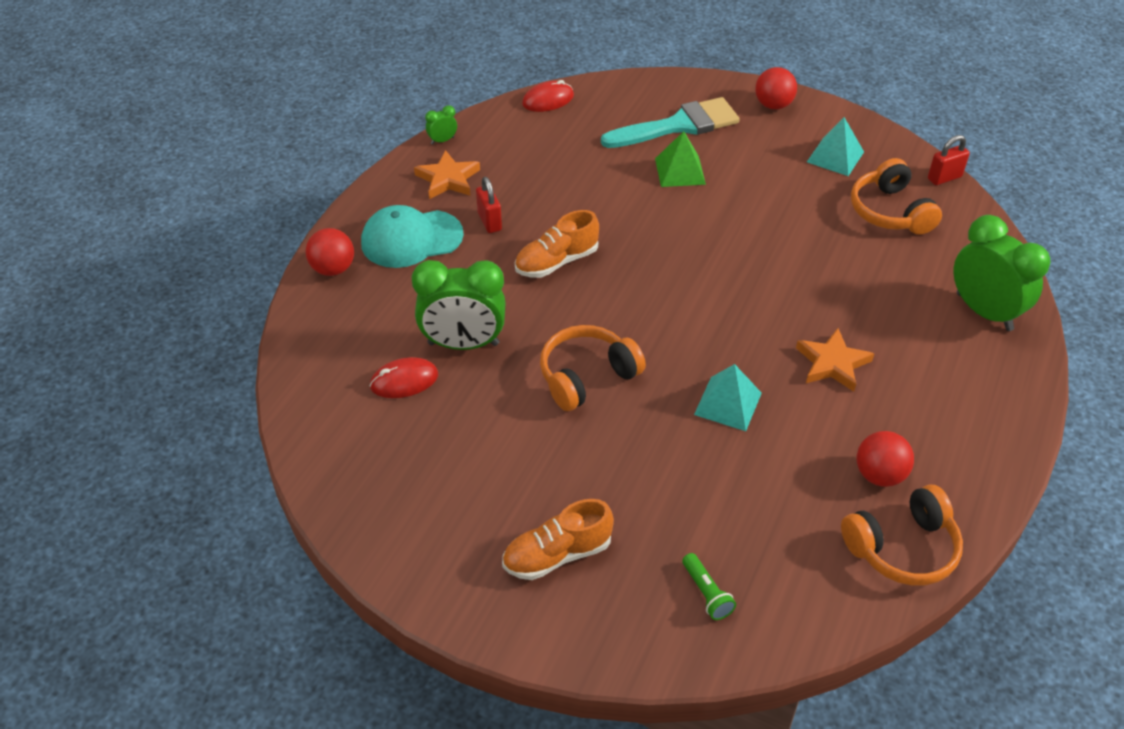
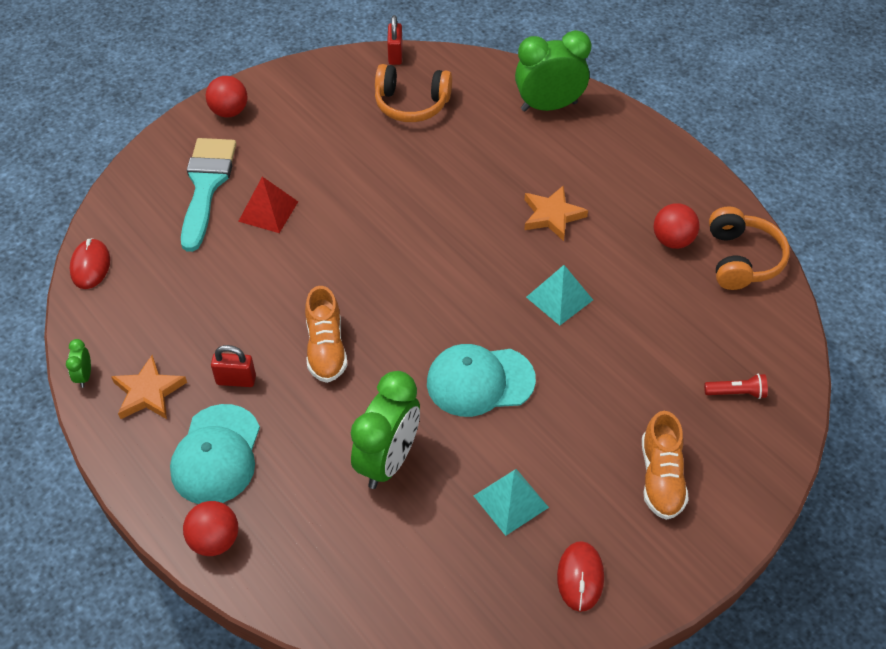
camera: 65 degrees left, 5 degrees up
(404, 381) = (408, 526): red mouse -> red mouse (580, 577)
(587, 376) = (480, 381): orange headphones -> turquoise cap
(680, 171) = (268, 211): green pyramid -> red pyramid
(706, 593) = (737, 393): green flashlight -> red flashlight
(835, 157) = (324, 104): turquoise pyramid -> turquoise pyramid (511, 501)

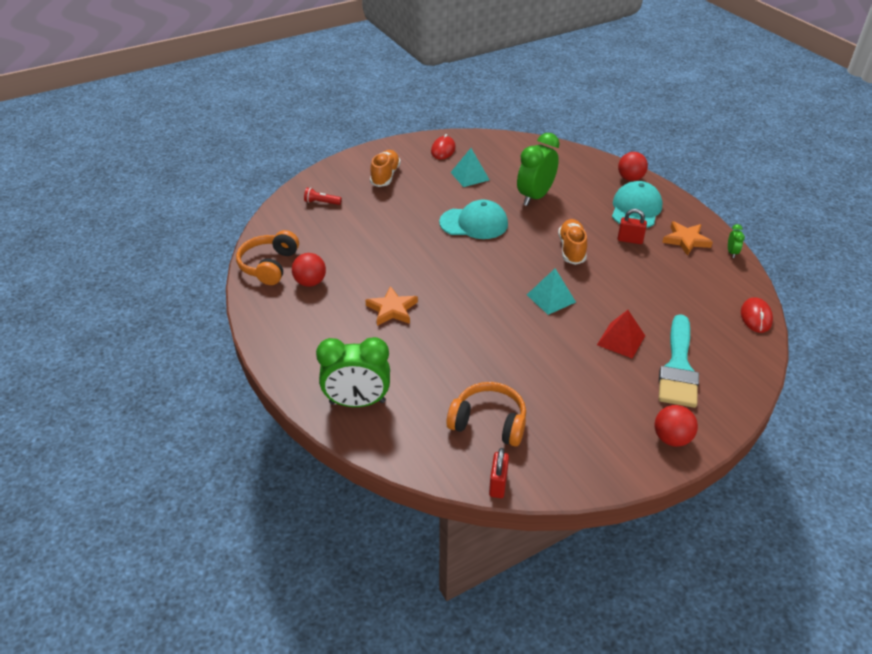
camera: 170 degrees left, 10 degrees down
(559, 298) = (408, 258): turquoise pyramid -> turquoise pyramid (551, 298)

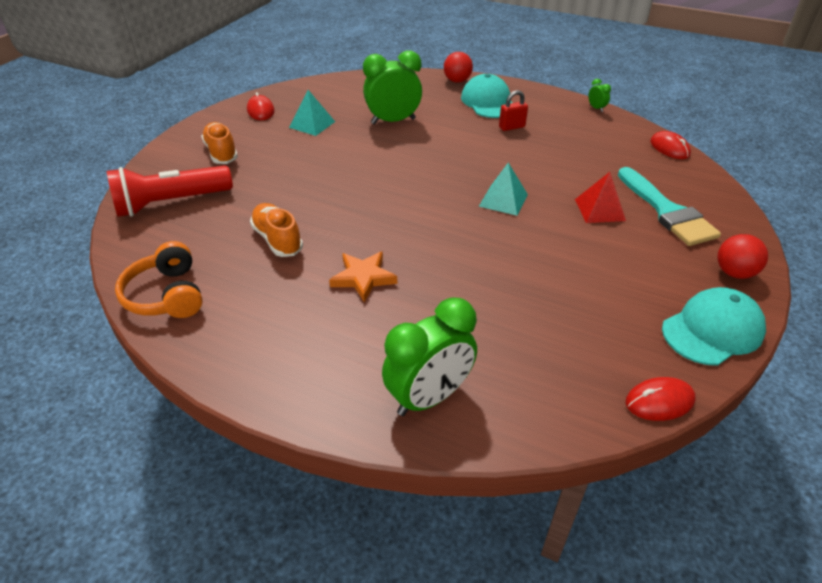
camera: 35 degrees left, 0 degrees up
(310, 282) = (239, 291): red ball -> none
(321, 202) = (170, 203): red flashlight -> red flashlight, size x2.41
(474, 223) = (361, 163): turquoise cap -> turquoise cap (712, 330)
(488, 423) = (580, 343): orange headphones -> none
(498, 484) = (659, 401): red padlock -> red mouse
(535, 197) = (393, 121): green clock -> green clock turned 75 degrees clockwise
(571, 249) = (473, 152): orange shoe -> orange shoe (277, 239)
(686, 240) = (553, 112): orange star -> none

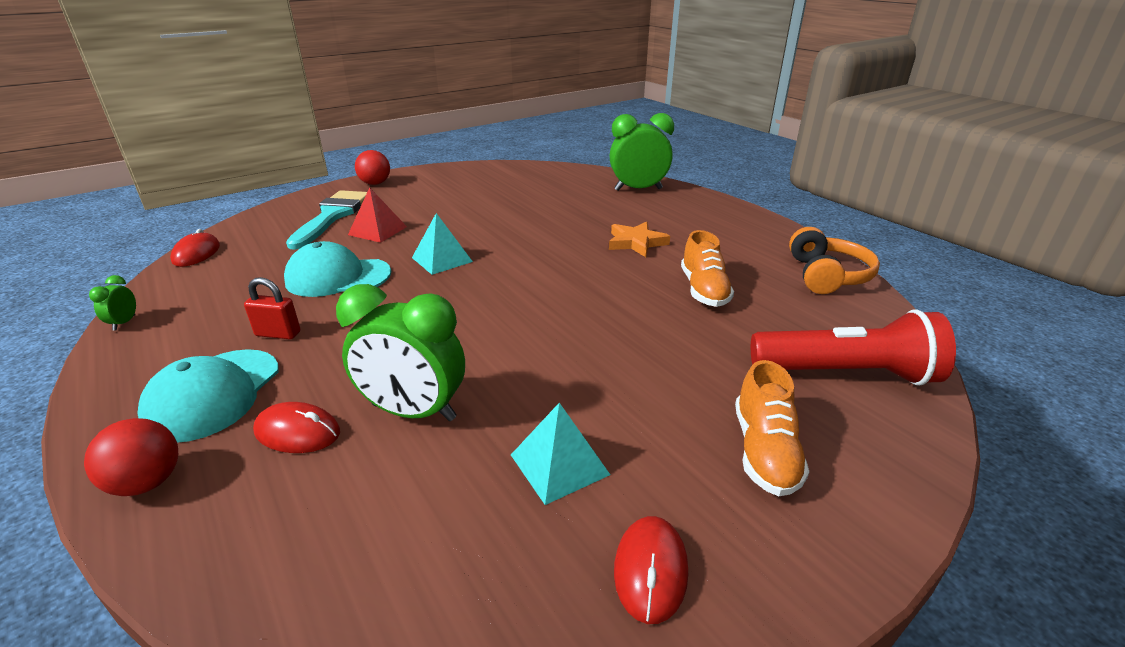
camera: 150 degrees left, 10 degrees down
(659, 401) = (518, 165): red mouse -> red mouse (297, 432)
(712, 330) = (443, 172): turquoise cap -> turquoise cap (338, 277)

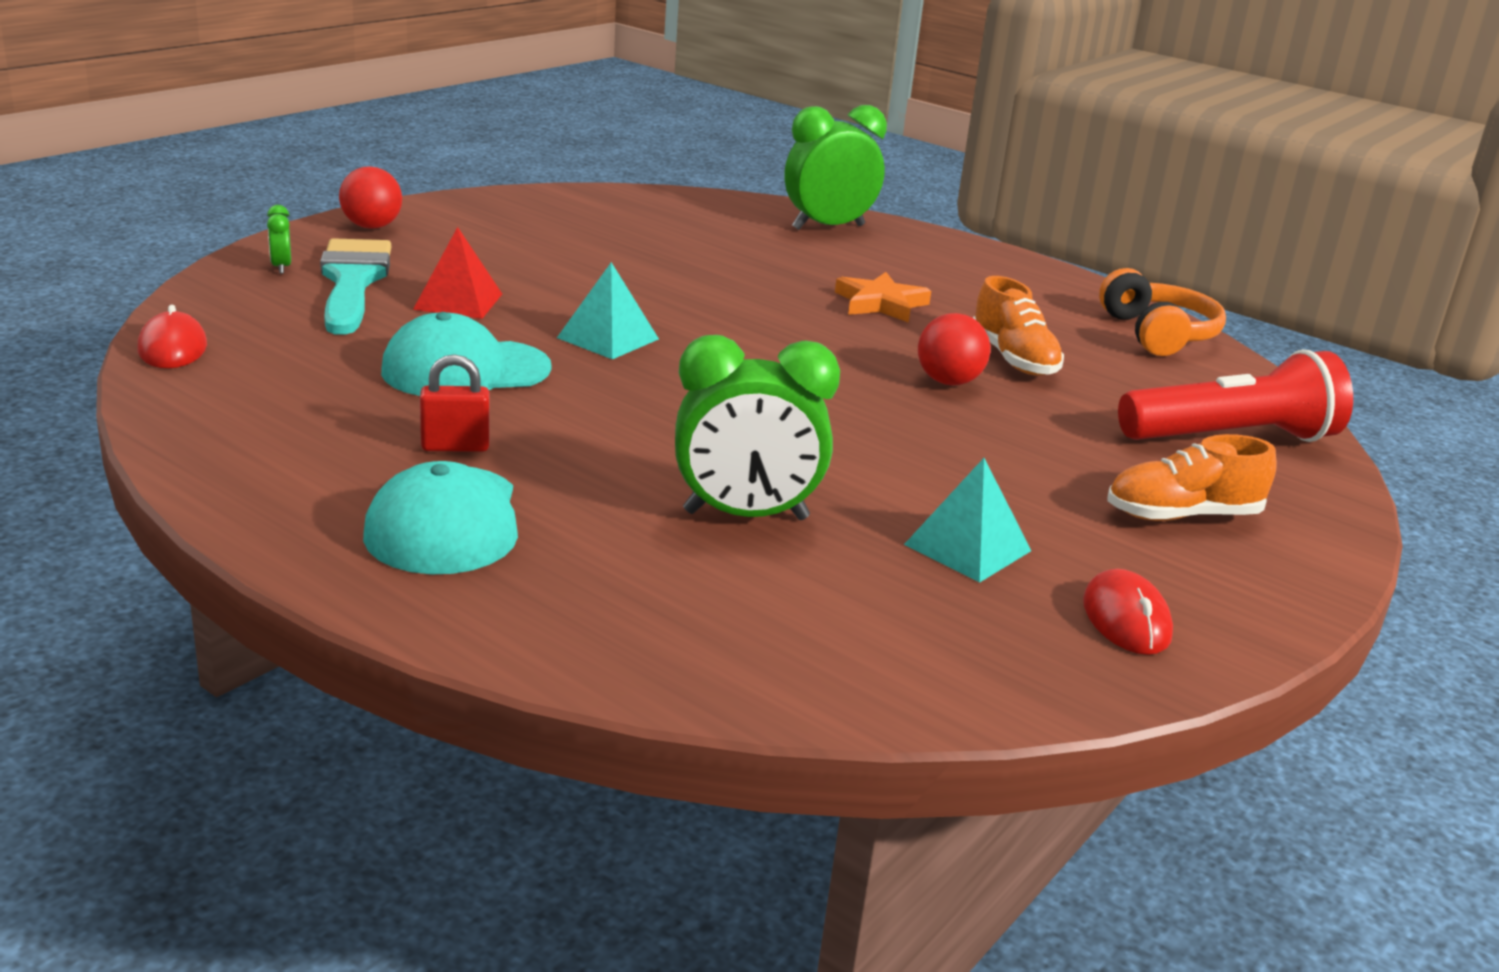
camera: 20 degrees left, 5 degrees down
(124, 323) = (179, 449): green clock -> green clock (281, 267)
(147, 482) = (470, 613): red ball -> red ball (948, 382)
(297, 432) = (613, 548): red mouse -> none
(764, 451) = (1182, 515): orange shoe -> orange shoe turned 90 degrees clockwise

